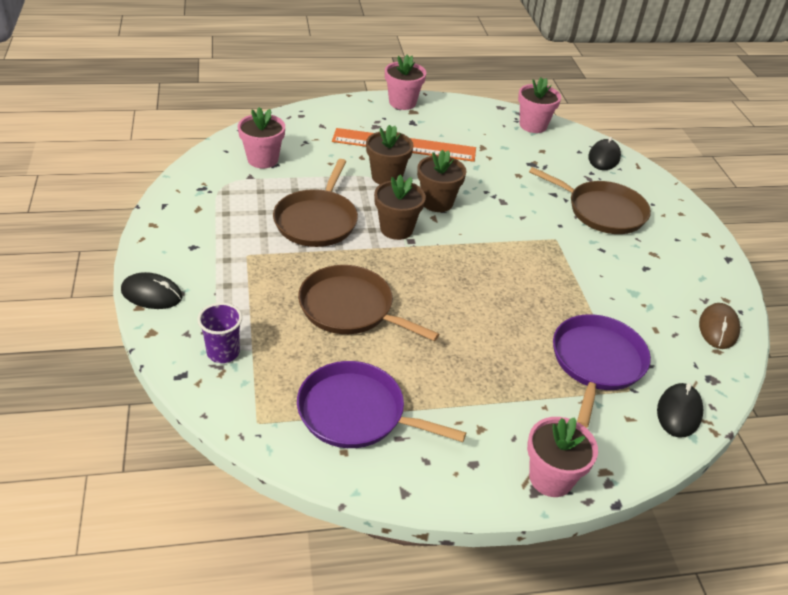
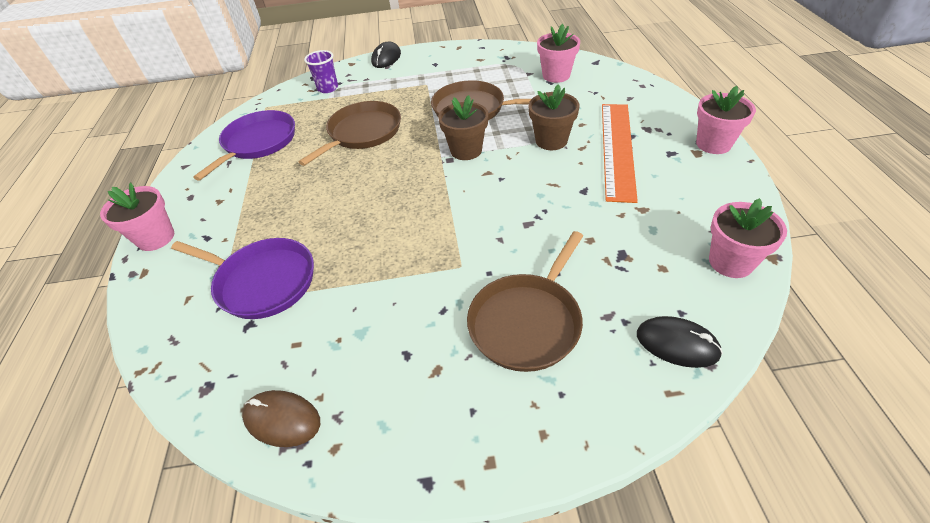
camera: 100 degrees right, 5 degrees up
(437, 202) = (514, 174): brown flower pot -> none
(679, 412) = (176, 342): black mouse -> none

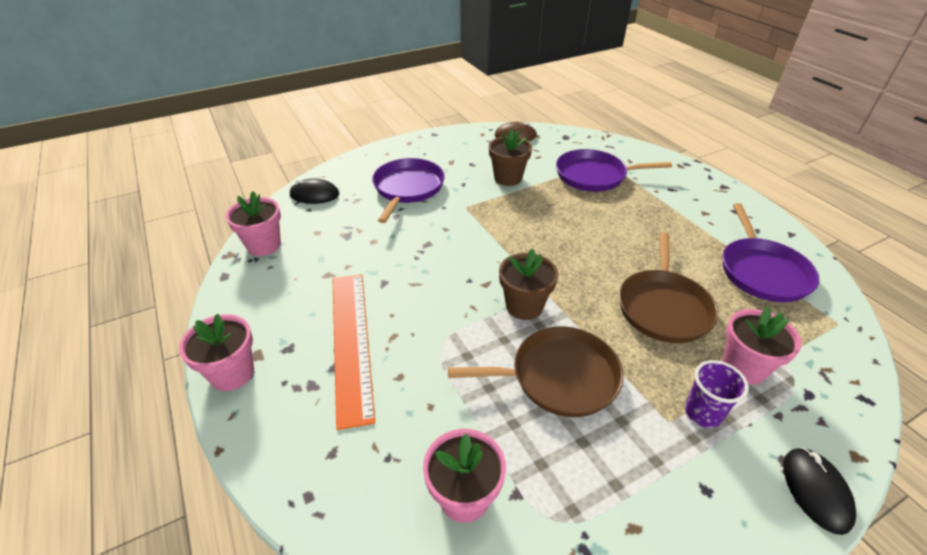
camera: 155 degrees right, 5 degrees down
(156, 238) = (708, 182): pink flower pot -> pink flower pot (743, 367)
(328, 88) = (807, 378): purple cup -> purple cup (702, 413)
(527, 322) = (407, 188): brown pan -> purple pan
(551, 141) = (432, 339): brown flower pot -> brown flower pot (508, 178)

